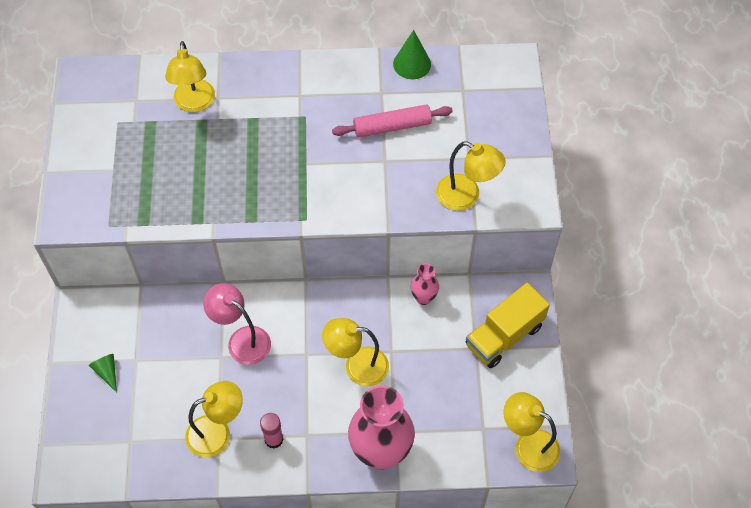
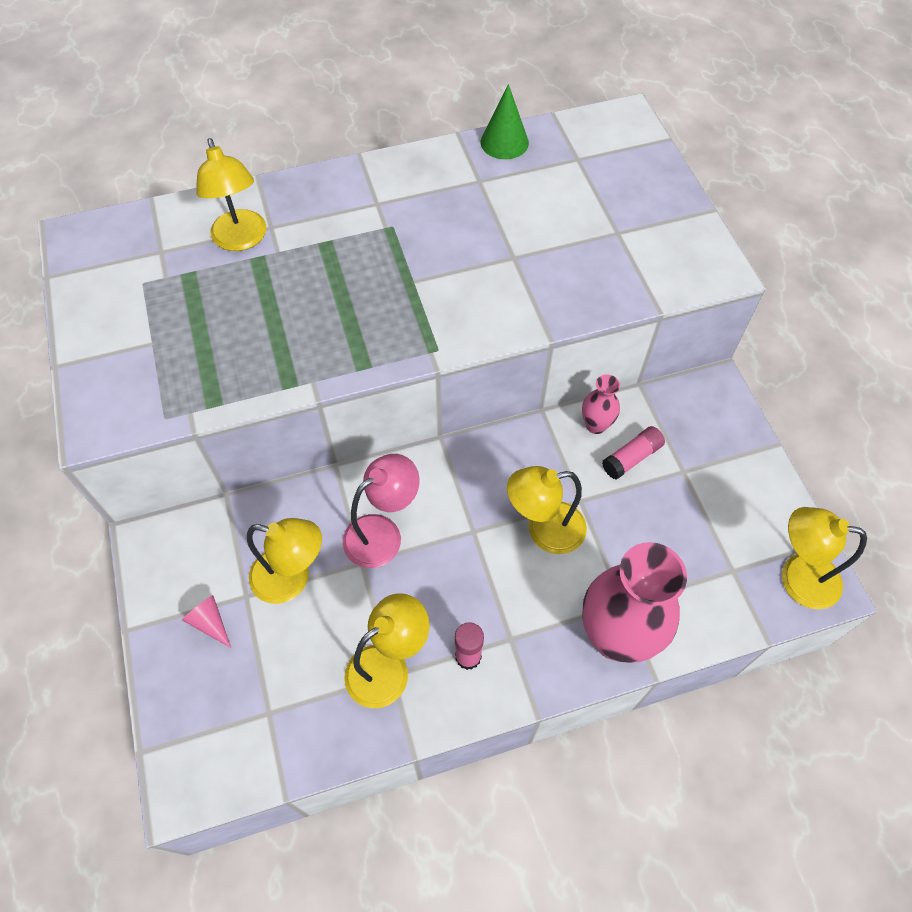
camera: 15 degrees left, 0 degrees up
(107, 372) = (210, 622): green cone -> pink cone
(242, 340) = (382, 533): pink lamp -> pink lamp turned 120 degrees clockwise
(392, 126) = (508, 216): pink rolling pin -> none
(441, 329) = (631, 458): none -> pink glue stick
(466, 196) = (633, 277): yellow lamp -> yellow lamp (292, 578)
(504, 336) = (711, 448): yellow truck -> none

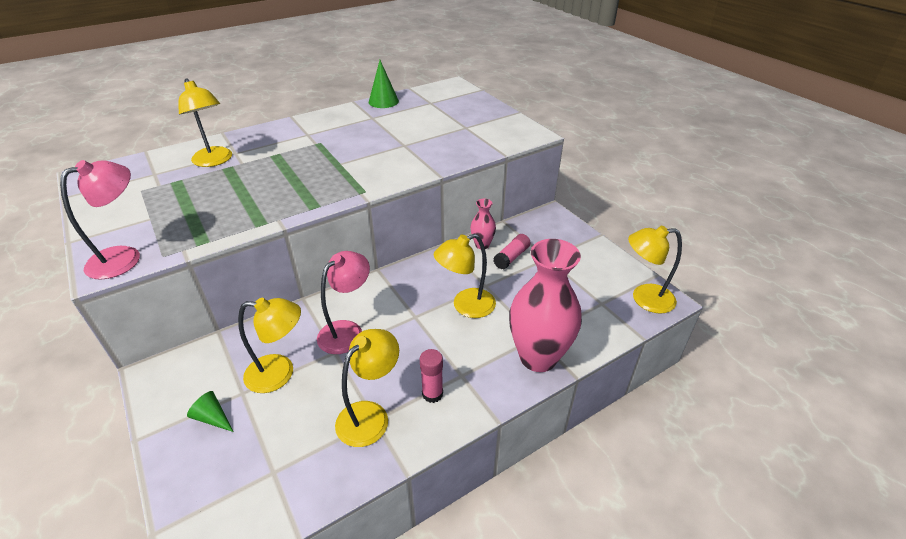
camera: 15 degrees left, 20 degrees down
(120, 410) = (124, 257): none -> pink lamp
(210, 622) = (212, 417): pink cone -> green cone

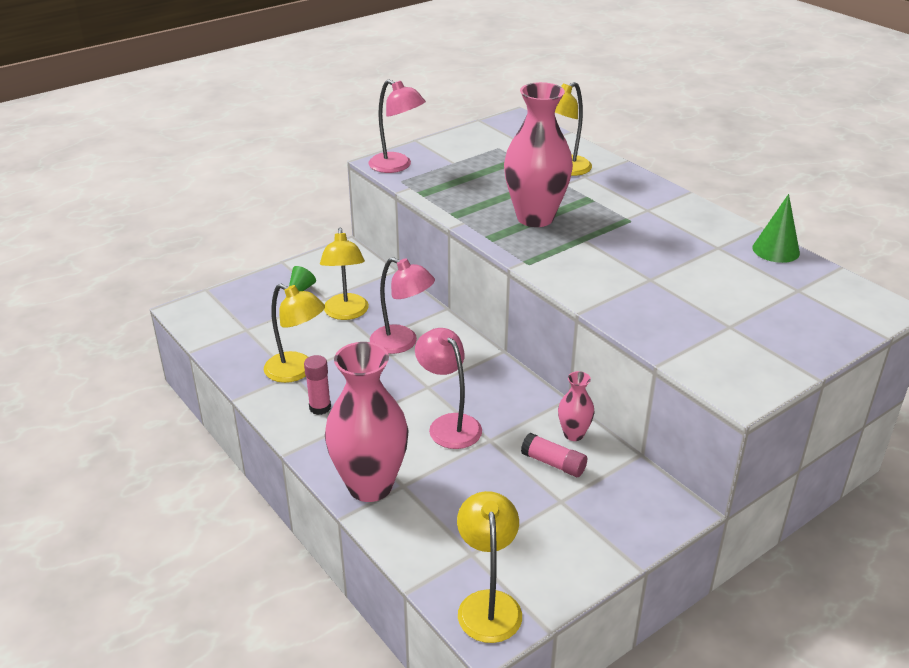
camera: 85 degrees right, 5 degrees down
(292, 182) = (535, 218): none -> pink vase
(466, 306) = (449, 424): yellow lamp -> pink lamp

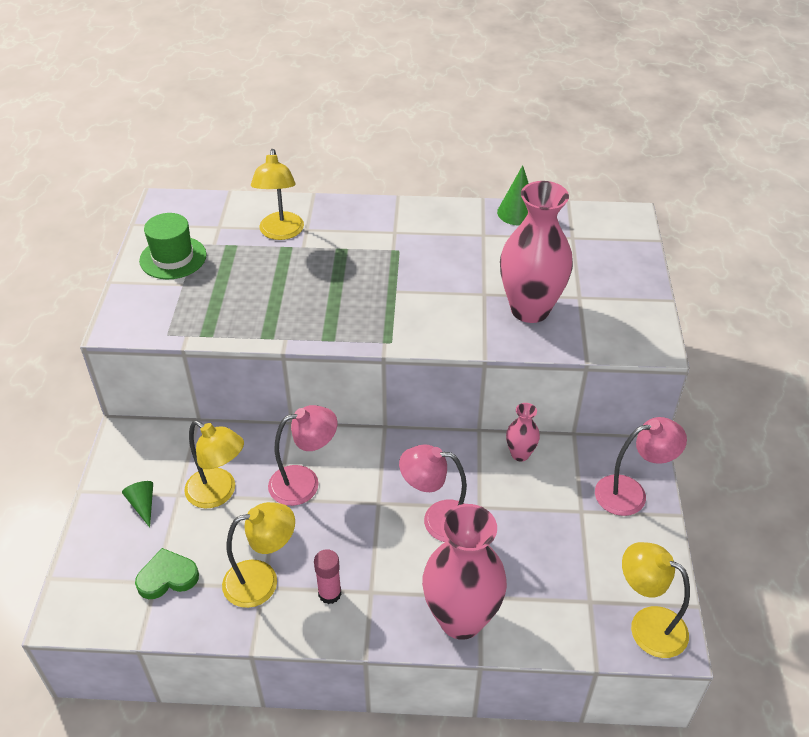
camera: 50 degrees left, 10 degrees up
(255, 331) = (167, 577): none -> green heart
(397, 166) = (139, 321): pink lamp -> pink lamp (631, 493)
(471, 147) = (173, 258): none -> green hat
(535, 218) = (331, 295): pink vase -> pink vase (530, 309)
(553, 463) = (540, 487): pink glue stick -> none

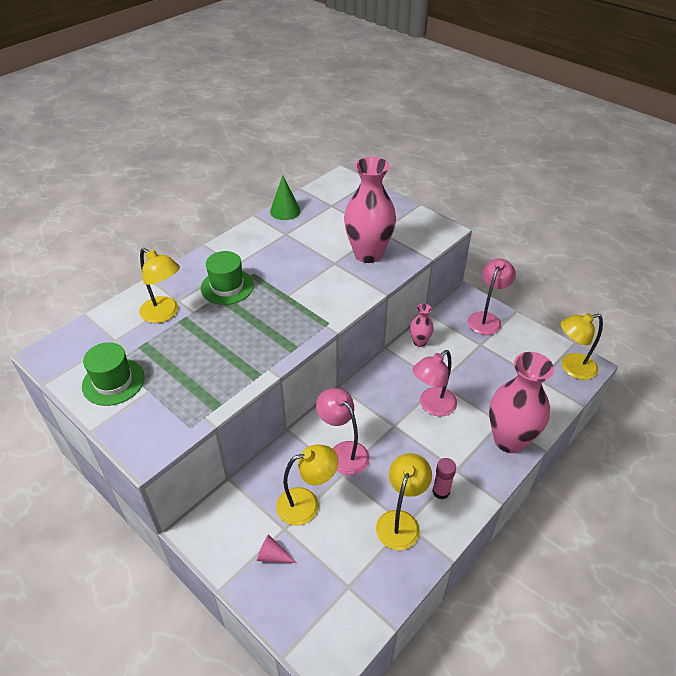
camera: 50 degrees left, 0 degrees up
(143, 505) = (272, 556): green cone -> pink cone
(167, 577) = (350, 576): green heart -> none
(304, 482) = (343, 452): pink lamp -> pink lamp turned 60 degrees counterclockwise
(359, 246) = (227, 287): none -> green hat

